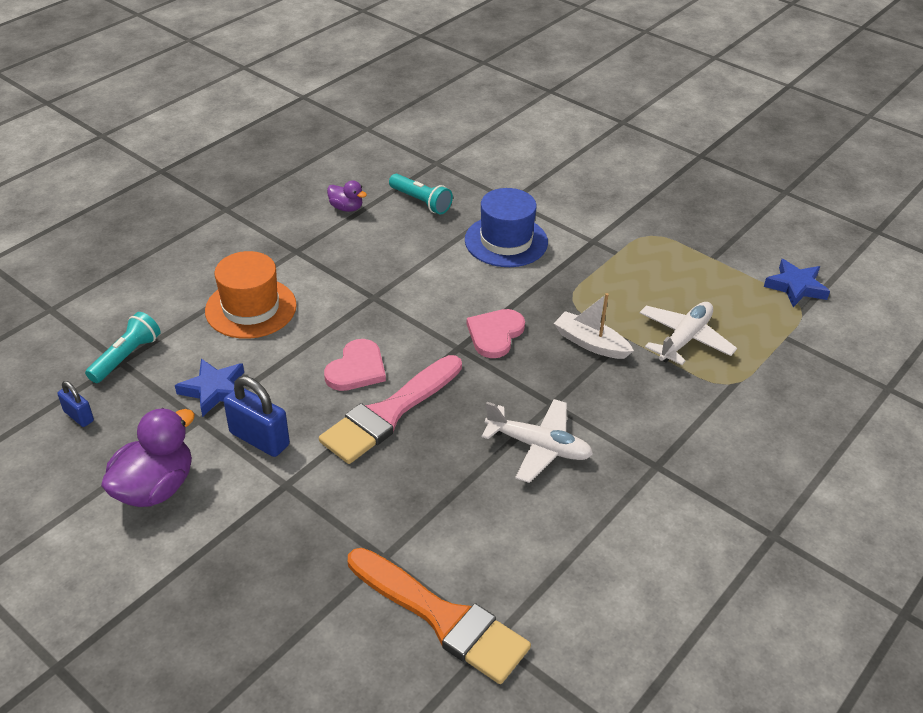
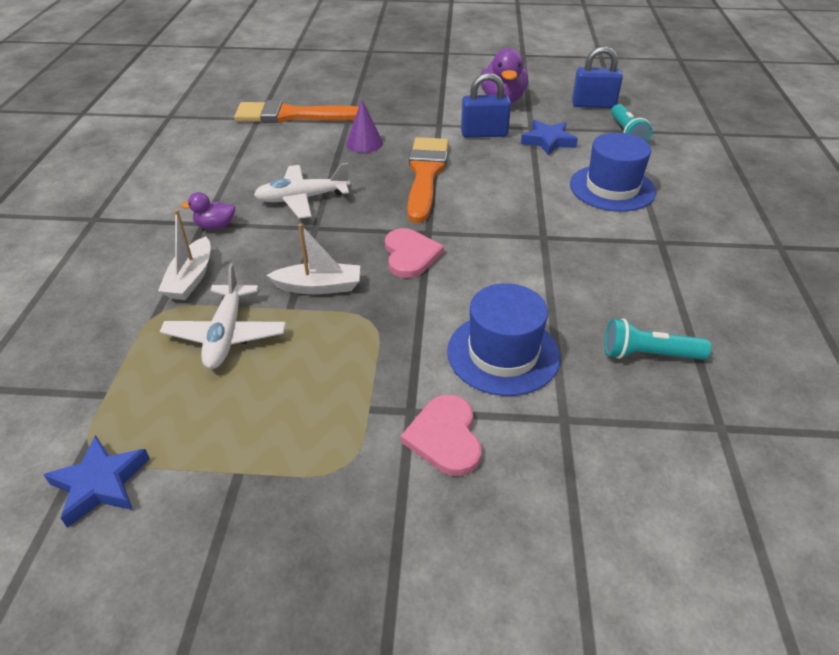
camera: 145 degrees right, 0 degrees up
(79, 416) = (593, 105): blue padlock -> blue padlock, size x1.75
(251, 308) = (612, 188): orange hat -> blue hat
(346, 208) = (698, 304): purple duck -> purple duck (215, 226)
(357, 369) = (482, 187): pink heart -> pink heart (445, 437)
(389, 413) = (425, 174): pink brush -> orange brush
(402, 500) = (364, 143): none -> purple cone
(693, 403) = (191, 278): none -> white boat

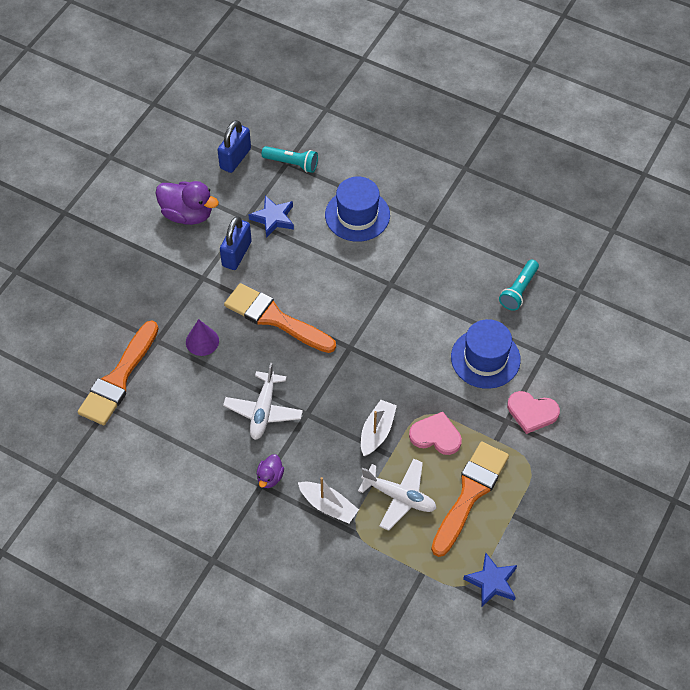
camera: 65 degrees left, 15 degrees up
(259, 407) = (470, 494): none -> orange brush
(410, 255) = (370, 368): pink heart -> pink heart (436, 435)

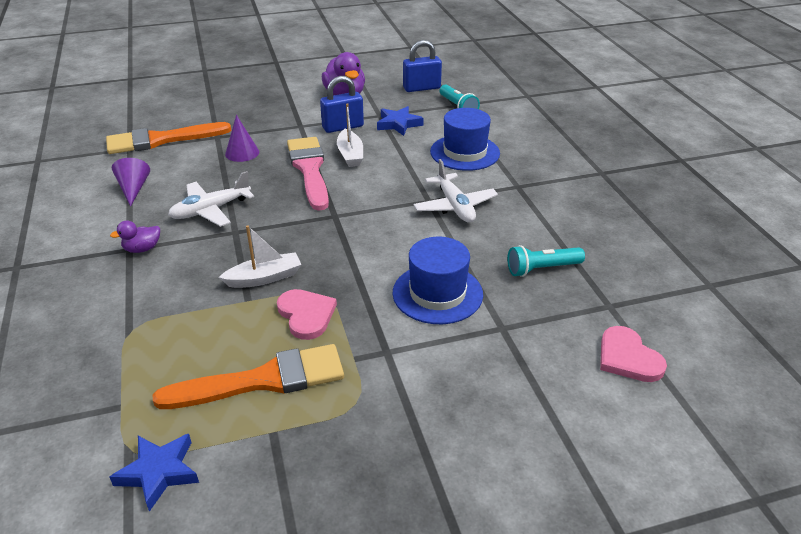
camera: 45 degrees right, 20 degrees down
(179, 439) = (133, 189): none -> purple cone
(275, 318) = (309, 169): orange brush -> pink brush
(328, 506) = (144, 296): white boat -> white boat (350, 155)
(399, 497) = (203, 333): white plane -> white plane (455, 206)
(532, 412) = (422, 363): pink heart -> pink heart (628, 357)

